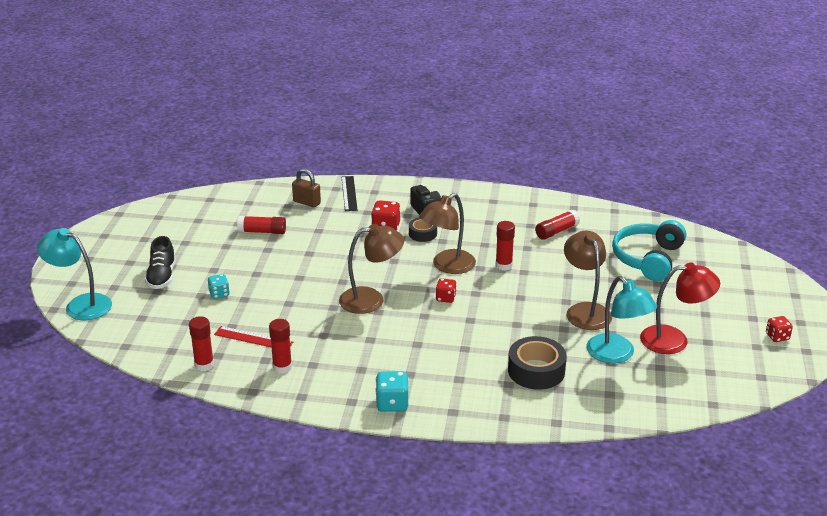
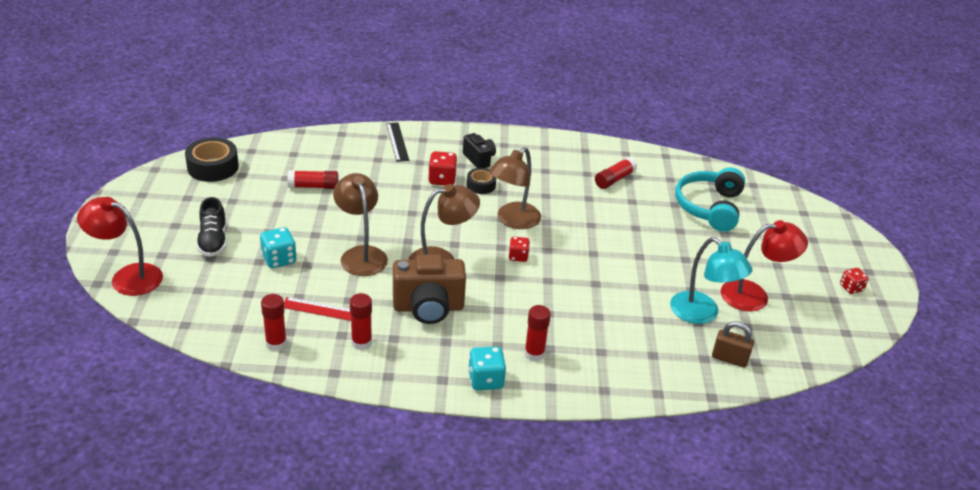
camera: 10 degrees left, 5 degrees up
(80, 304) = (127, 277): turquoise lamp -> red lamp
(219, 294) = (279, 259): turquoise dice -> turquoise dice, size x1.51
(307, 202) = (355, 152): brown padlock -> brown padlock (729, 359)
(350, 340) = (428, 308): none -> brown camera
(503, 265) = (569, 218): red glue stick -> red glue stick (534, 354)
(536, 371) = (626, 335): black tape -> black tape (213, 167)
(585, 310) = (660, 266): brown lamp -> brown lamp (361, 254)

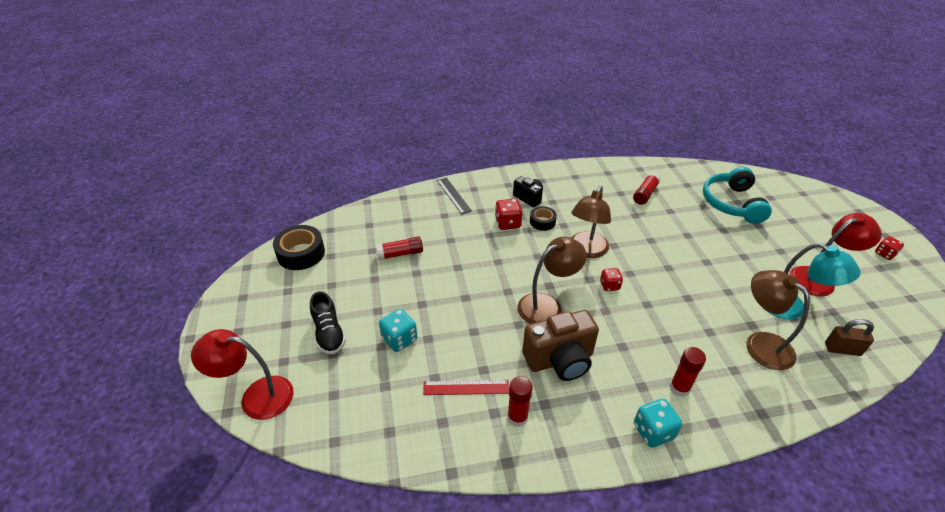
camera: 10 degrees left, 5 degrees up
(276, 343) = (435, 441): red glue stick -> none
(361, 254) = (473, 316): brown lamp -> brown lamp (761, 343)

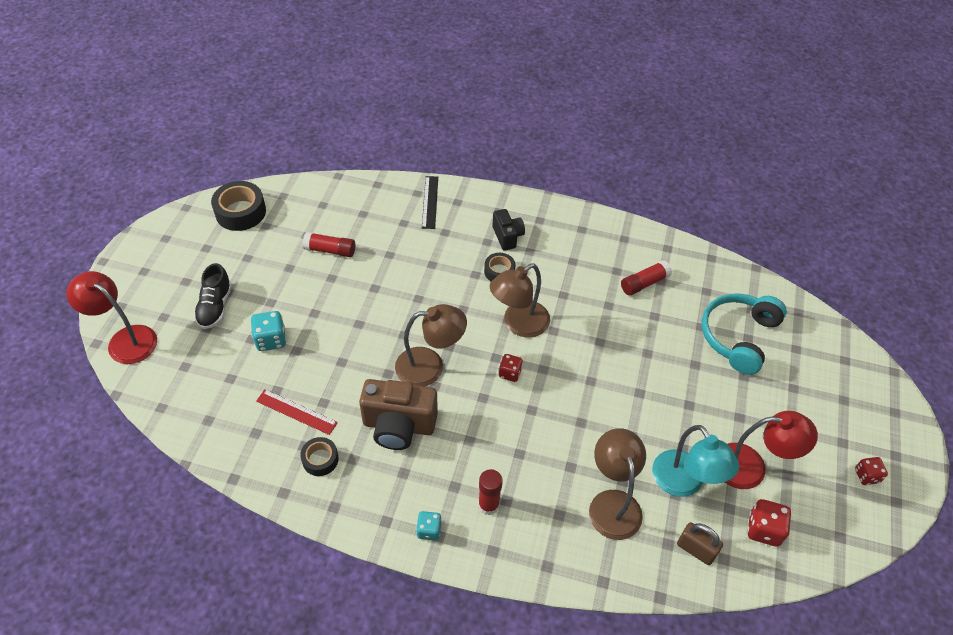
camera: 25 degrees right, 10 degrees up
(508, 223) = (461, 259): red dice -> red dice (763, 529)
(517, 417) = (320, 459): red glue stick -> black tape
(653, 431) = (429, 530): turquoise dice -> turquoise dice, size x0.66

